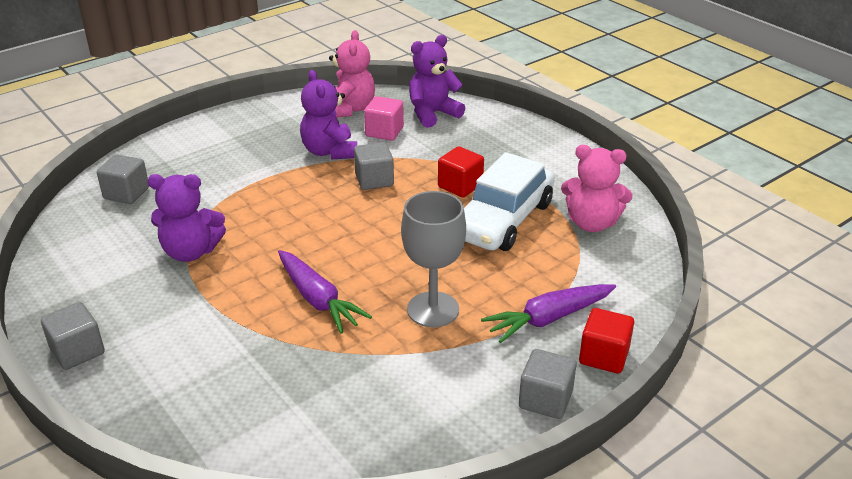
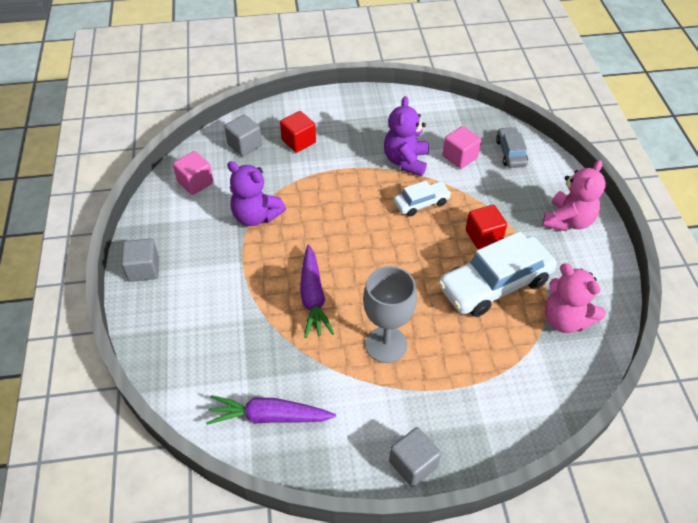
camera: 30 degrees right, 15 degrees up
(87, 246) = (195, 182): none -> pink cube
(349, 109) = (447, 123): pink teddy bear -> pink teddy bear (568, 221)
(374, 180) = (421, 203): grey cube -> white car
(433, 114) = (510, 153): purple teddy bear -> grey car
(549, 319) = (465, 394): purple carrot -> purple carrot (269, 416)
(604, 356) = (483, 449): red cube -> red cube (298, 141)

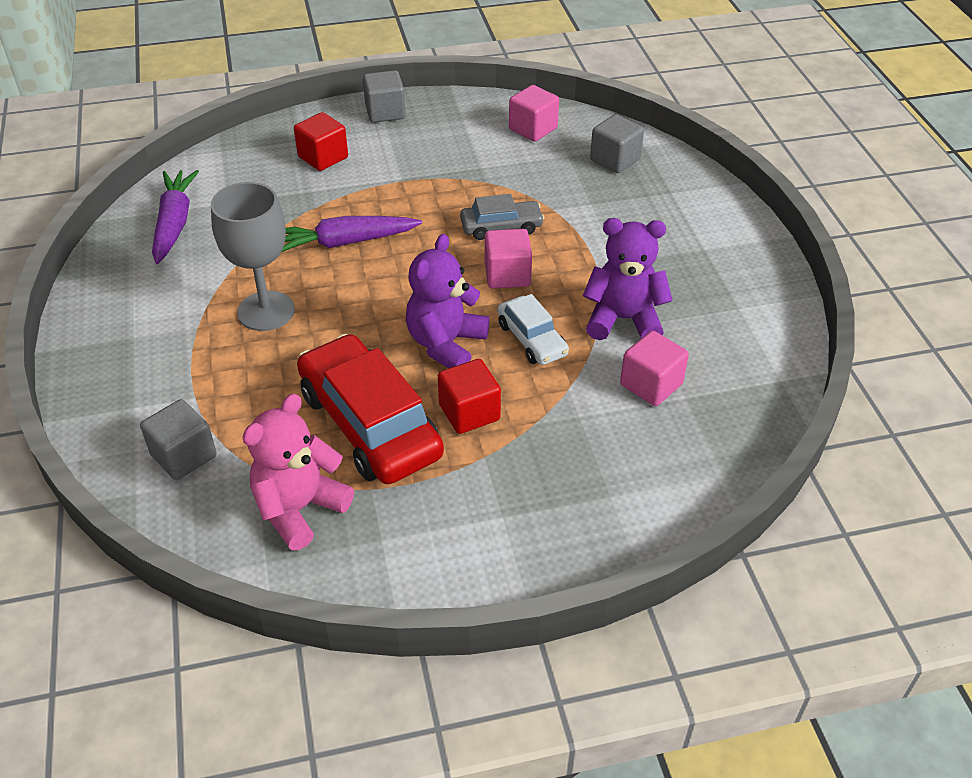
camera: 85 degrees right, 5 degrees down
(256, 216) = (480, 183): purple teddy bear -> purple teddy bear (446, 344)
(298, 141) = (637, 206): red cube -> red cube (323, 157)
(360, 209) = (507, 275): none -> pink cube
(413, 464) = (89, 341): grey cube -> grey cube (184, 456)
(495, 284) = (369, 424): white car -> red car
(510, 153) = (681, 454): grey car -> grey car (501, 227)
(568, 221) = (519, 529): pink teddy bear -> none

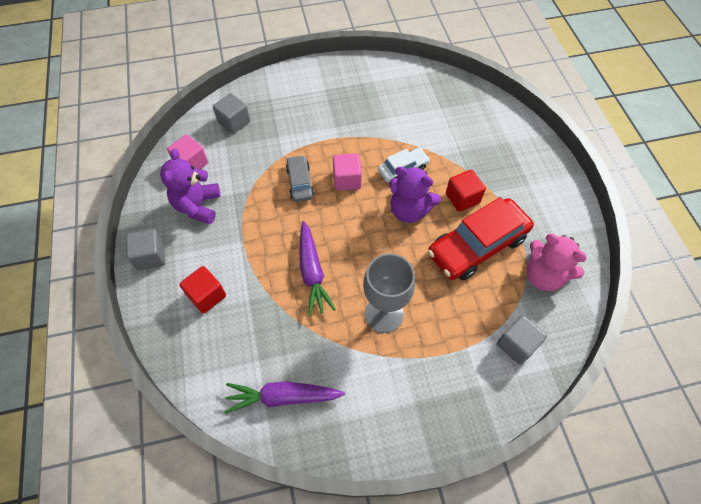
camera: 90 degrees left, 15 degrees up
(623, 319) = (384, 128): purple teddy bear -> purple teddy bear (198, 206)
(651, 384) = (433, 120): pink cube -> none

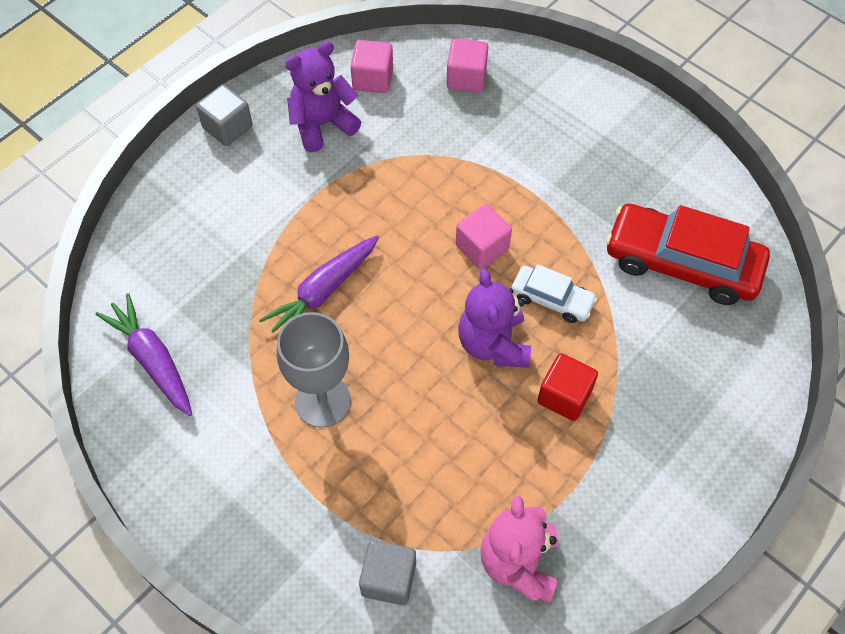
camera: 55 degrees right, 0 degrees up
(207, 296) = (219, 210): red cube -> none
(234, 122) = (466, 78): grey cube -> pink cube
(300, 182) = (436, 201): grey car -> none
(477, 246) = (502, 454): red car -> red car (682, 263)

